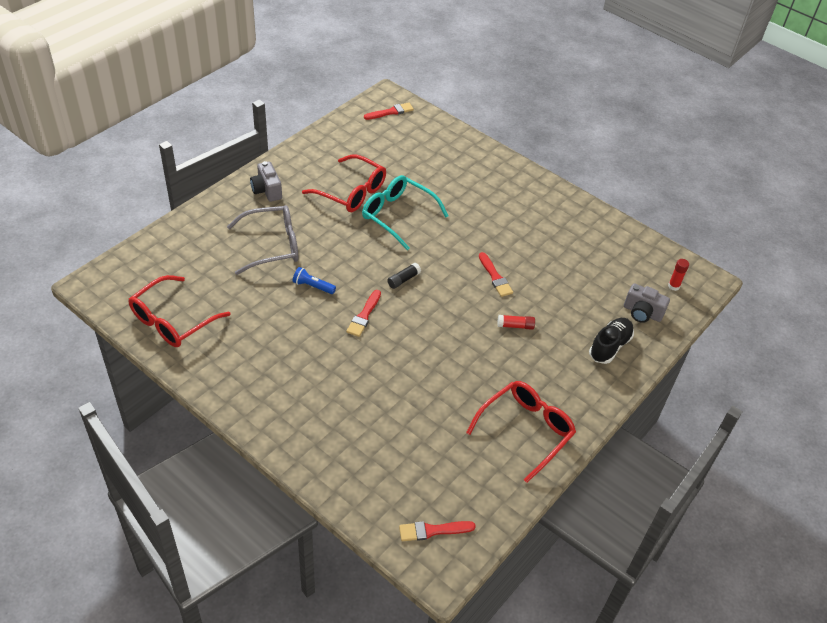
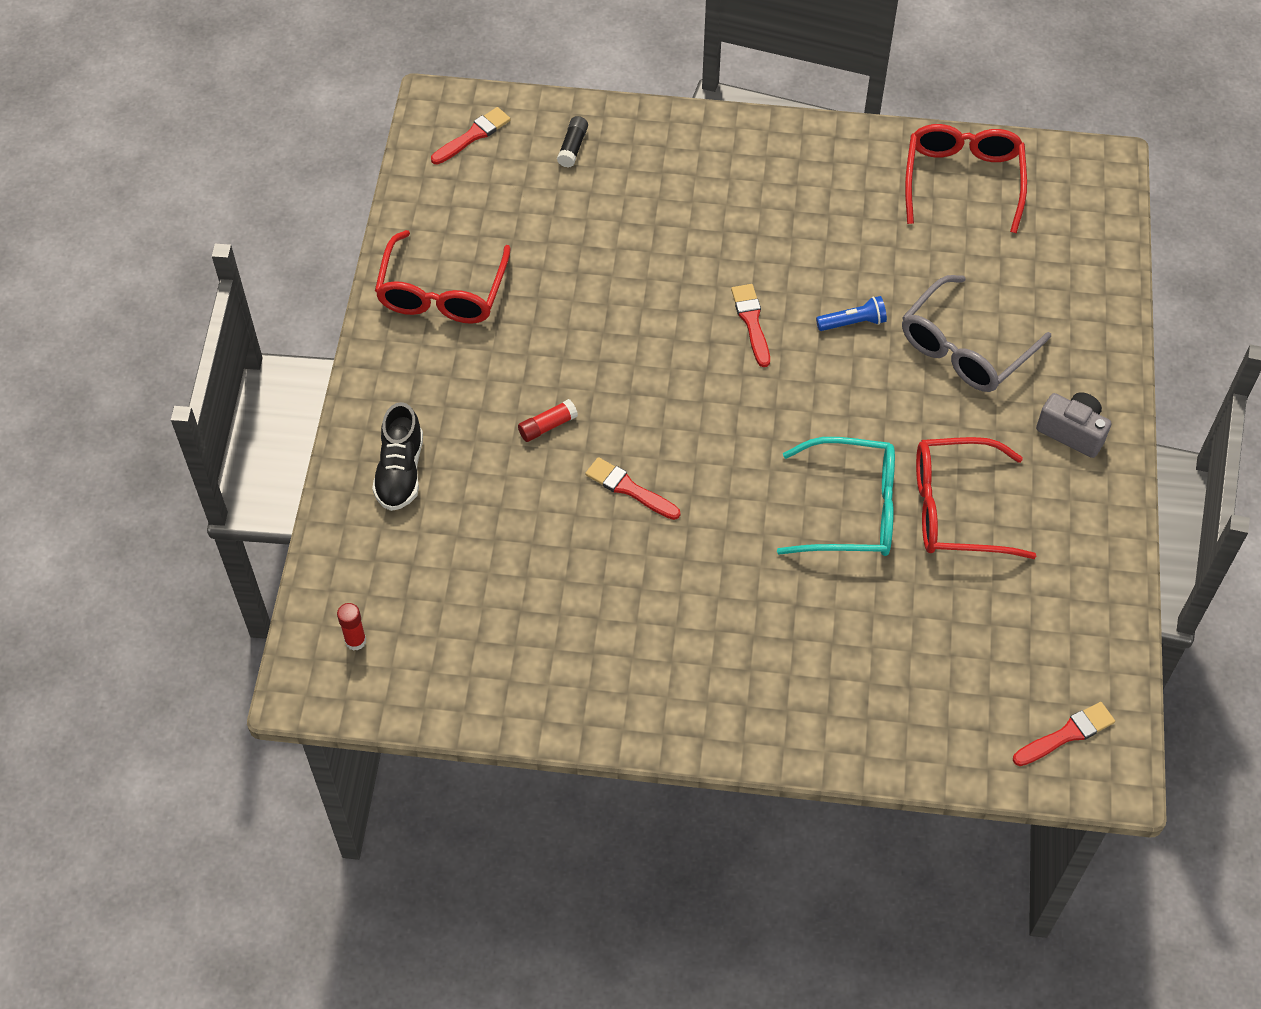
camera: 150 degrees right, 10 degrees up
(390, 112) = (1066, 734): red brush -> red brush turned 150 degrees counterclockwise
(403, 279) = (749, 405): black glue stick -> black glue stick (573, 147)
(642, 313) = (381, 558): grey camera -> none

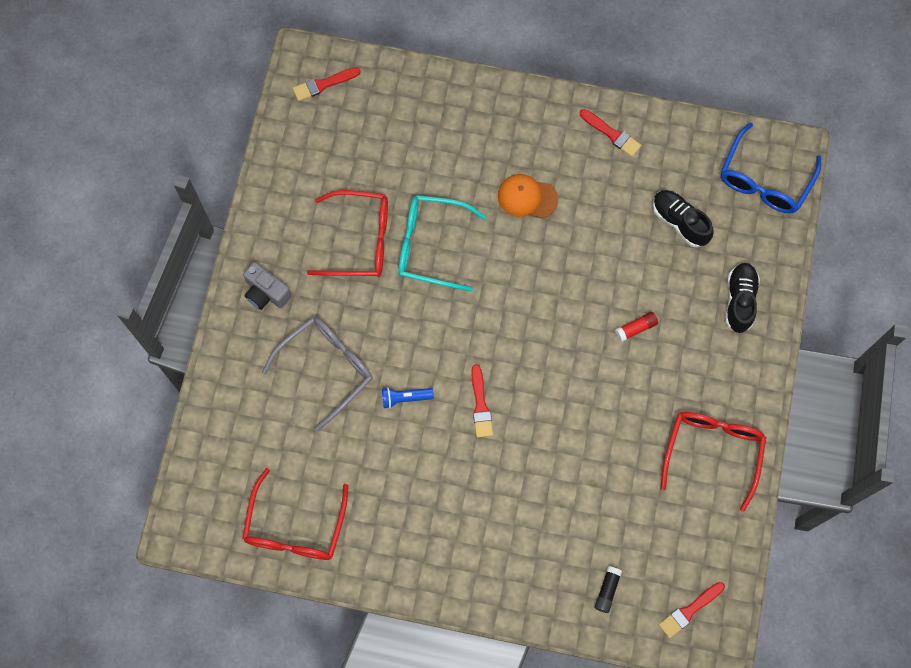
camera: 175 degrees left, 15 degrees up
(355, 641) = (764, 180): red glue stick -> blue glasses
(486, 570) = (679, 222): none -> black shoe
(629, 489) = (581, 274): red brush -> red brush (612, 134)
(718, 587) = (527, 197): none -> orange cap

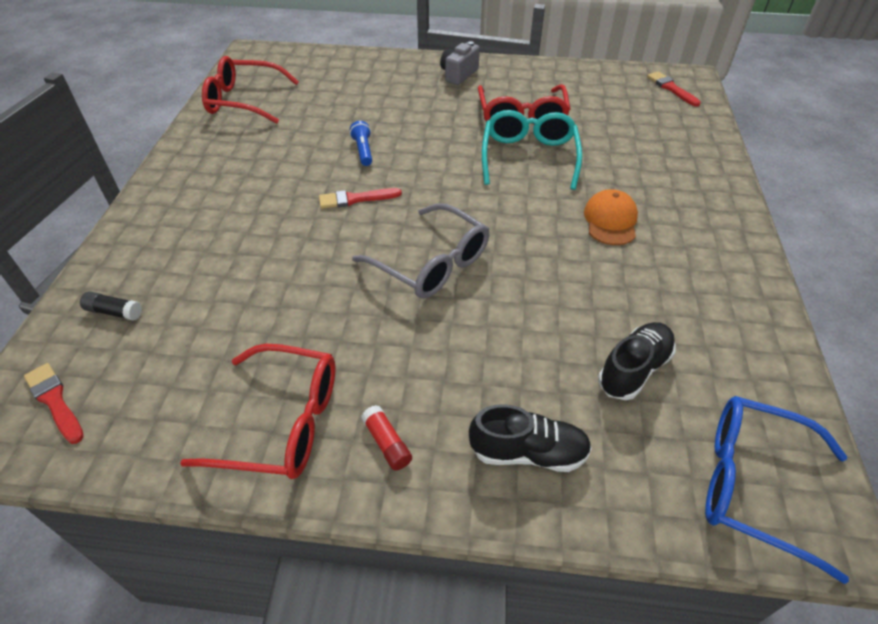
camera: 85 degrees right, 25 degrees down
(326, 368) = (391, 107): grey glasses -> grey glasses (431, 263)
(612, 134) = (731, 291): red brush -> none
(636, 328) = (462, 326): red glue stick -> red glue stick (387, 443)

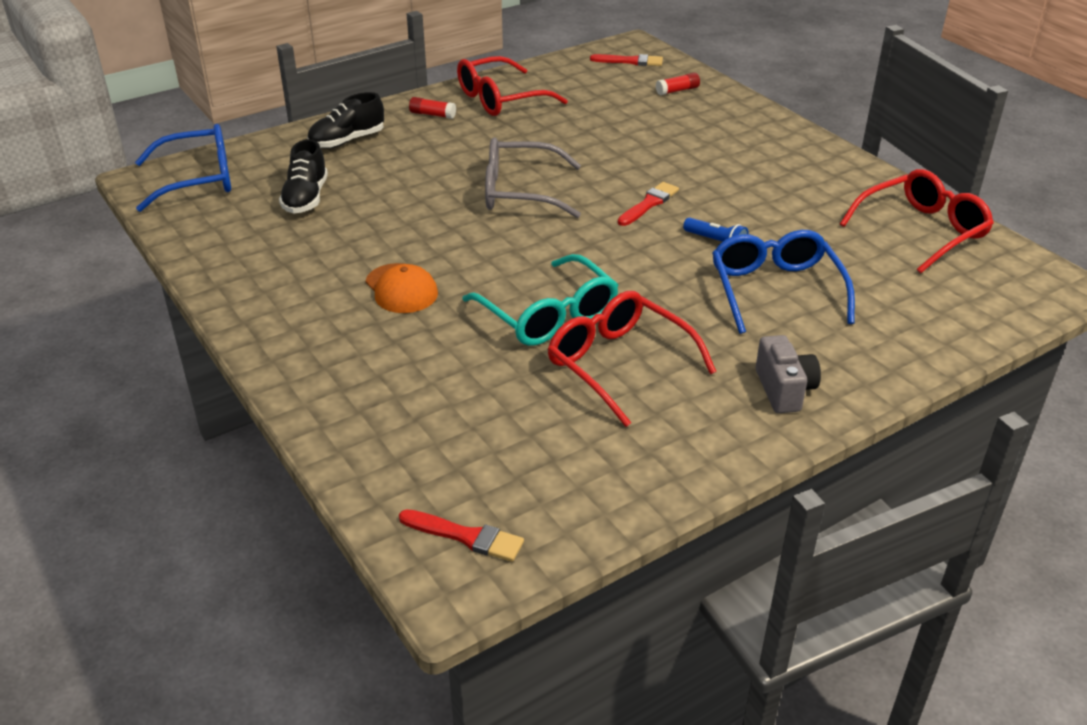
camera: 140 degrees right, 10 degrees down
(114, 312) = (677, 90): black glue stick -> red glue stick
(382, 111) = (775, 290): none -> blue glasses

